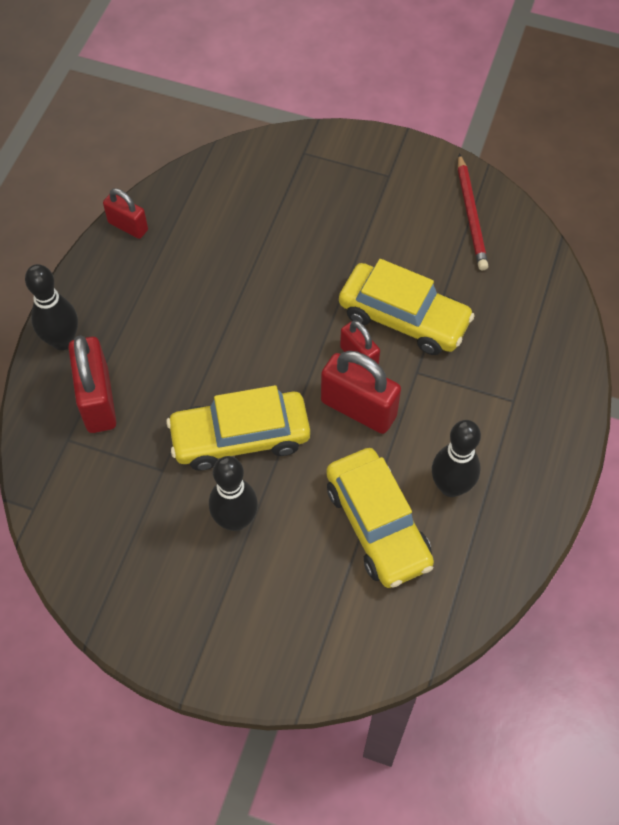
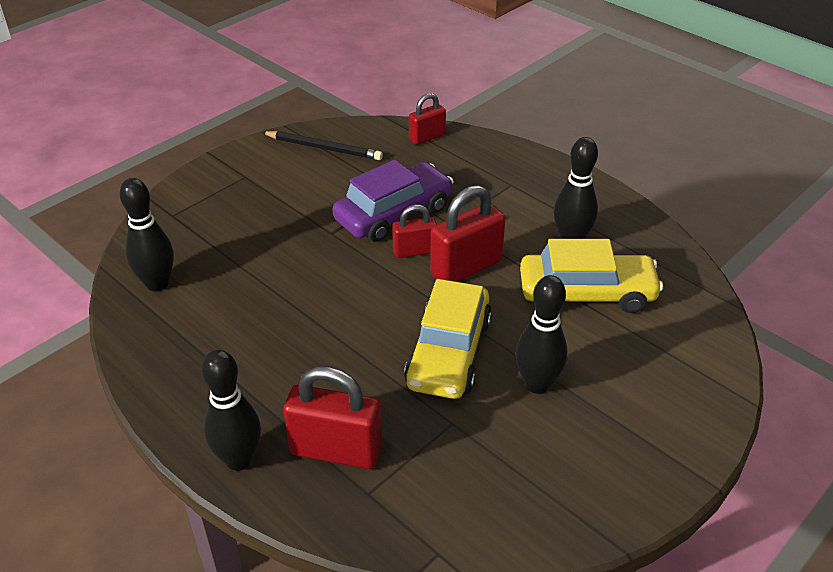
camera: 65 degrees left, 20 degrees down
(128, 226) = (140, 360): red padlock -> red padlock (427, 137)
(214, 190) = (157, 284): none -> black bowling pin
(403, 318) = (394, 214): yellow car -> purple car
(471, 215) = (324, 148): red pencil -> black pencil

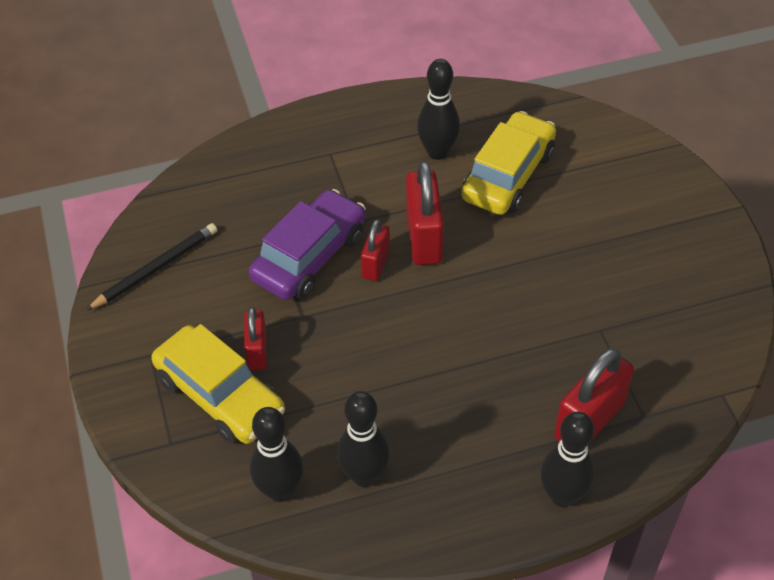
camera: 60 degrees left, 10 degrees up
(394, 214) = (310, 256): purple car -> purple car turned 45 degrees clockwise
(427, 137) = (207, 179): red padlock -> red padlock (257, 351)
(448, 352) = (521, 297): yellow car -> yellow car (220, 395)
(537, 384) = (590, 256): black bowling pin -> black bowling pin (364, 475)

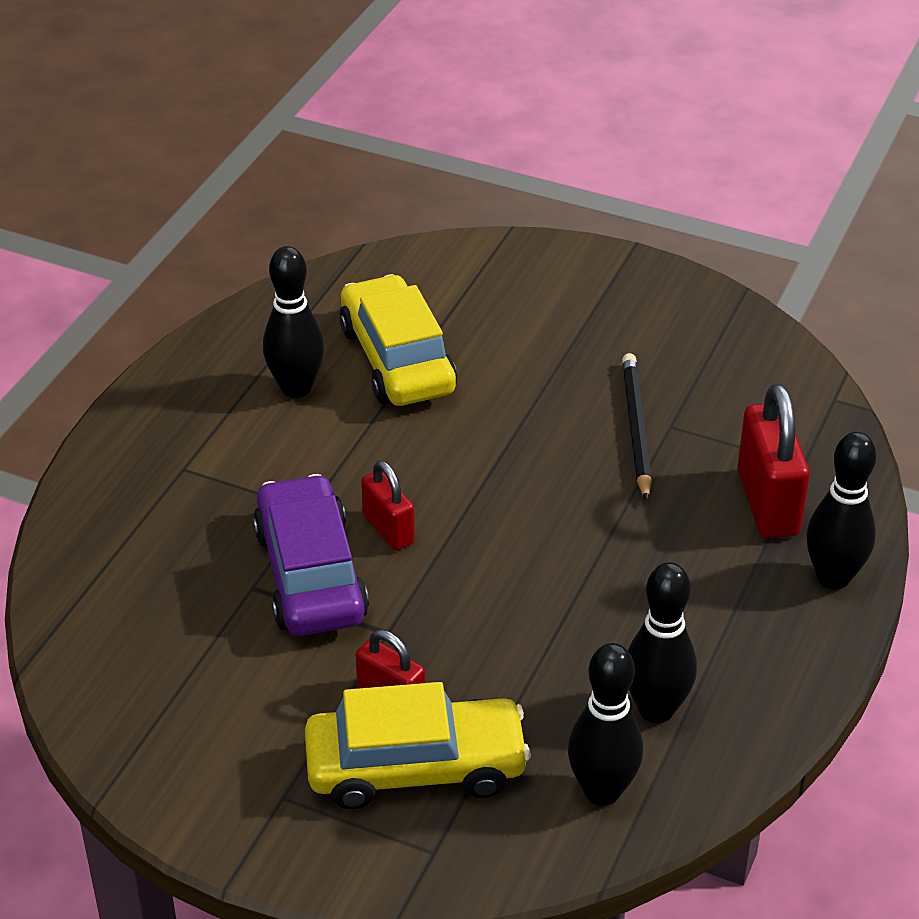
camera: 50 degrees left, 10 degrees down
(155, 268) = (156, 717): black pencil -> black pencil (635, 429)
(424, 238) = (400, 472): red padlock -> none

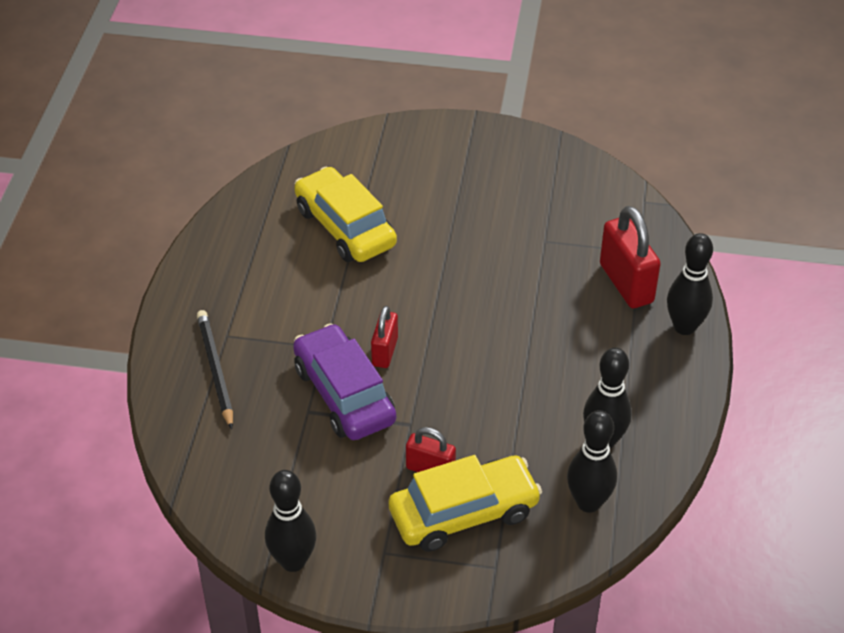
camera: 15 degrees left, 5 degrees up
(296, 388) = (283, 261): black bowling pin -> black bowling pin (293, 561)
(388, 530) = (385, 352): red padlock -> red padlock turned 60 degrees clockwise
(635, 429) = (523, 247): black pencil -> black pencil (215, 370)

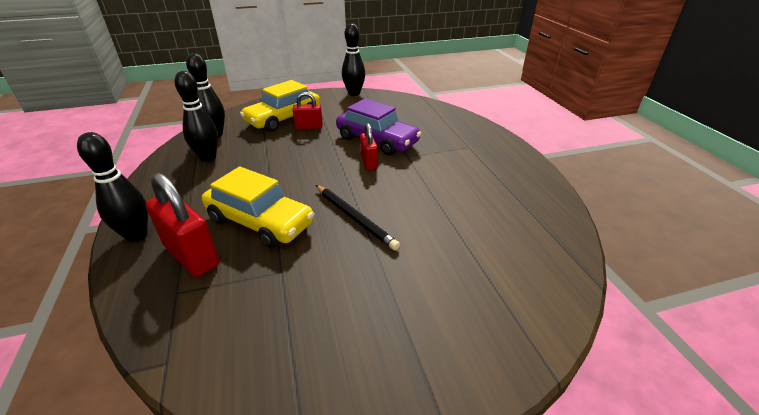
camera: 155 degrees right, 10 degrees down
(215, 370) = (456, 133): black pencil -> black pencil (355, 218)
(345, 227) = (465, 226): yellow car -> yellow car (260, 222)

